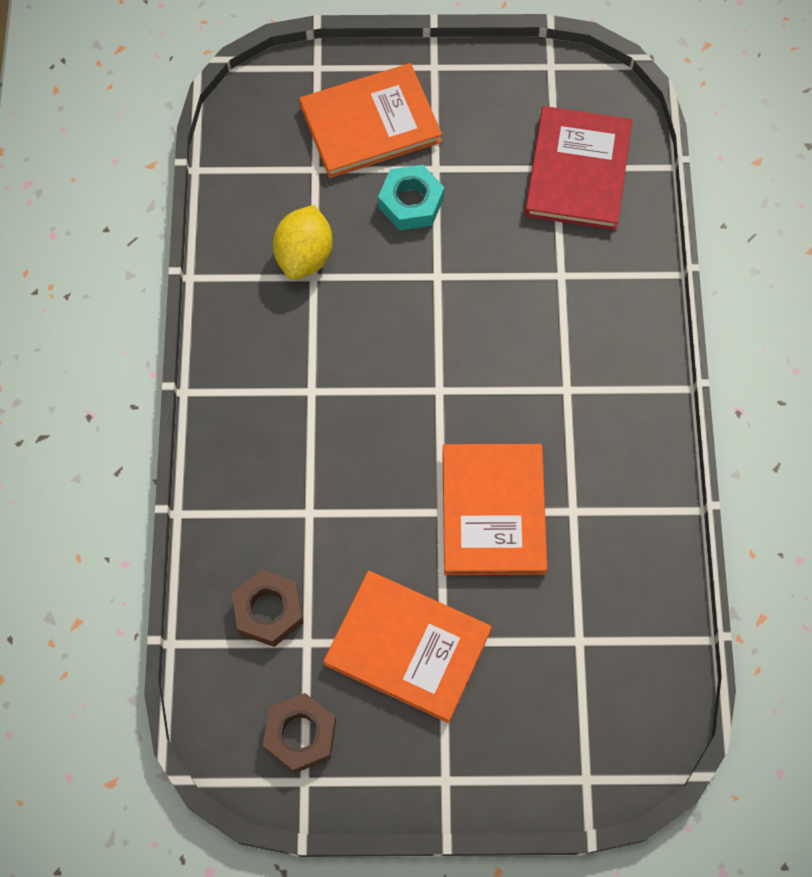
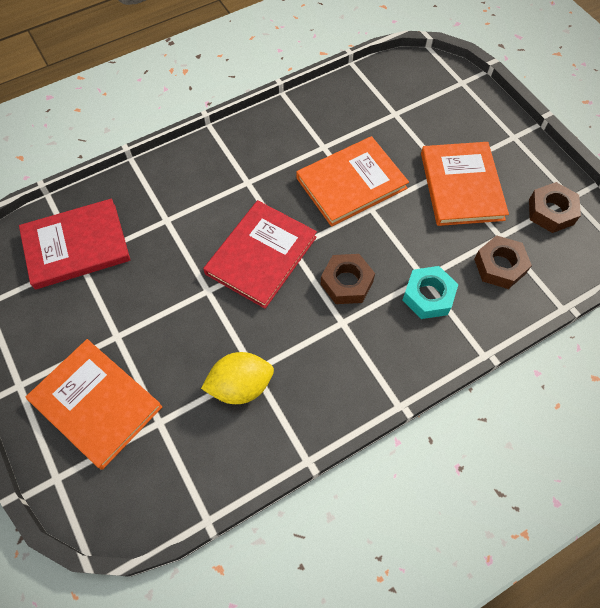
camera: 120 degrees left, 5 degrees down
(356, 423) = (346, 283): none -> brown nut
(411, 203) = (155, 337): turquoise nut -> turquoise nut (428, 296)
(449, 352) = (261, 255): none -> red book

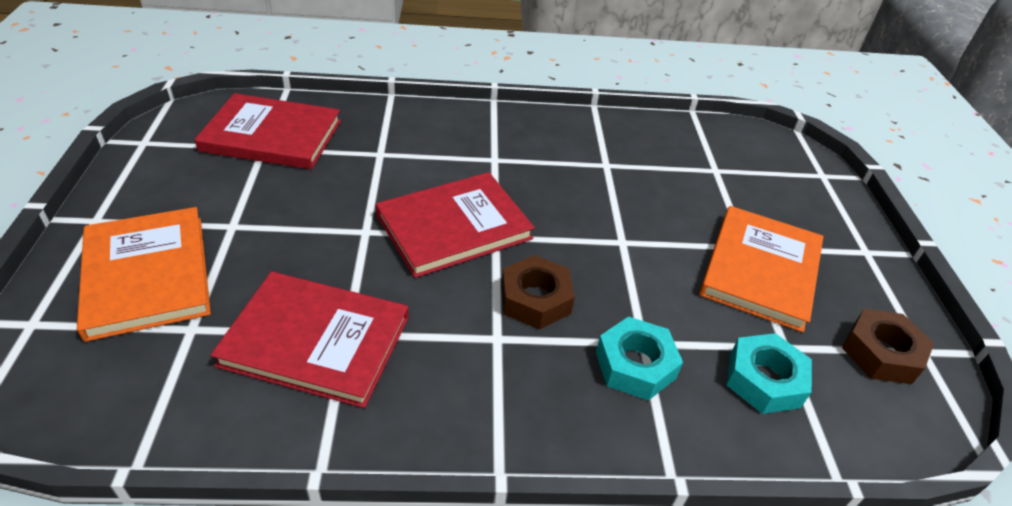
camera: 25 degrees right, 20 degrees down
(240, 386) = (316, 341): yellow lemon -> red book
(351, 183) = (615, 208): orange book -> none
(499, 266) = (764, 380): brown nut -> turquoise nut

